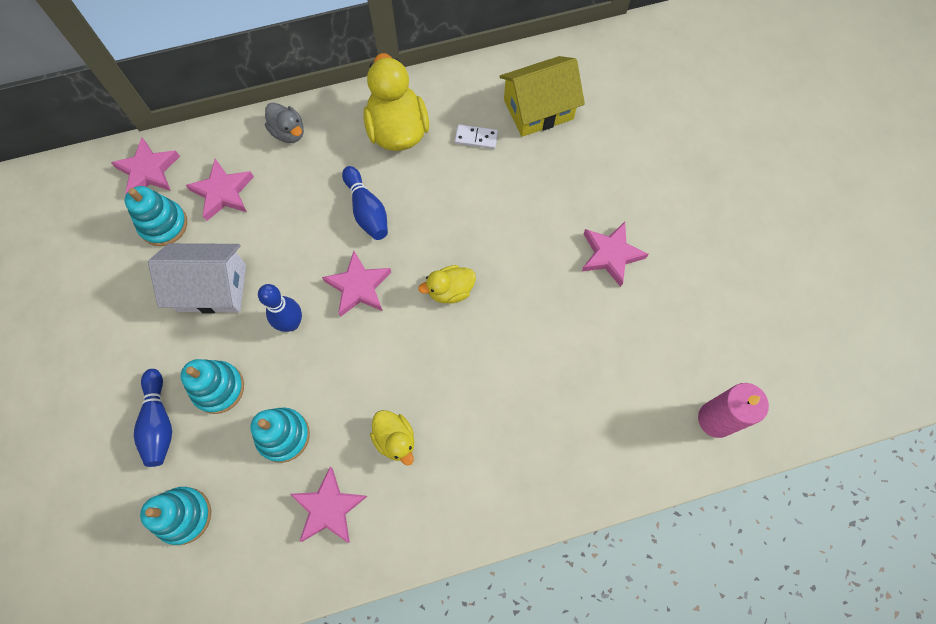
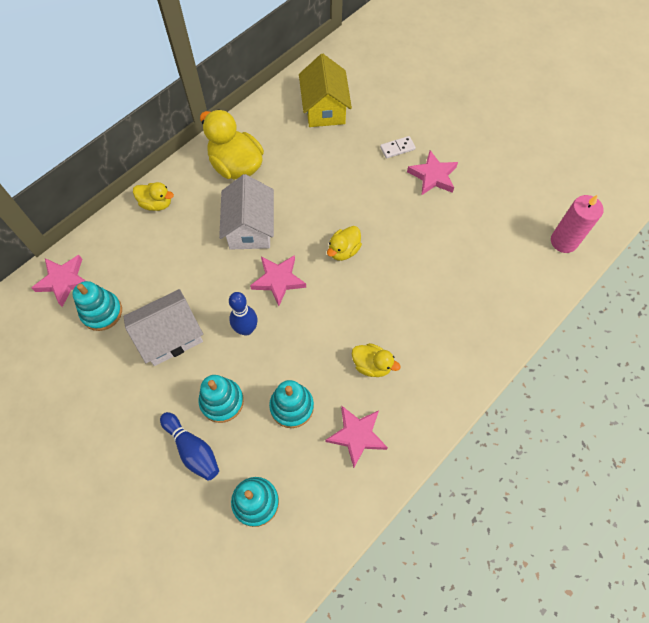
camera: 30 degrees left, 5 degrees down
(223, 192) = (133, 267): pink star -> none
(288, 132) = (156, 204): grey duck -> yellow duck
(367, 210) = (250, 228): blue bowling pin -> white house
(476, 138) = (295, 145): white domino -> white domino (397, 148)
(538, 109) = (324, 109): yellow house -> yellow house turned 45 degrees counterclockwise

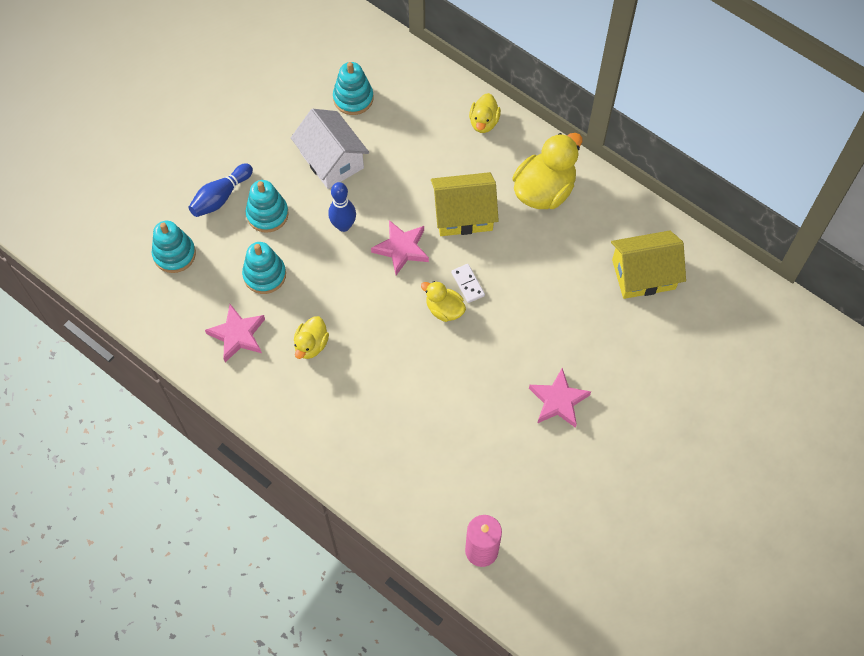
camera: 85 degrees right, 0 degrees up
(64, 281) = (384, 60): pink star -> none
(250, 228) = (463, 214): white house -> yellow house
(397, 148) = (595, 359): white domino -> white domino (468, 284)

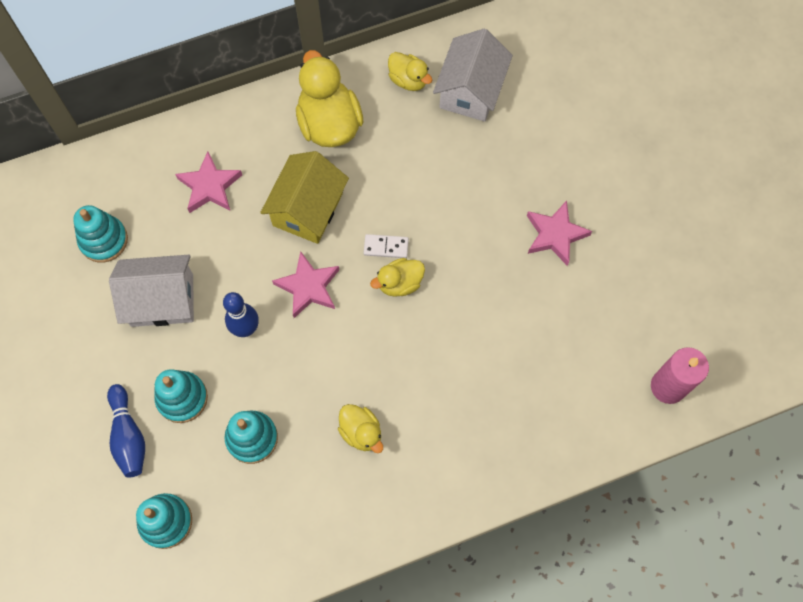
camera: 60 degrees left, 5 degrees up
(237, 335) = (304, 502): pink star -> pink star (210, 186)
(484, 122) = (218, 134): yellow duck -> yellow duck (408, 80)
(643, 274) = (470, 91): yellow house -> white house

